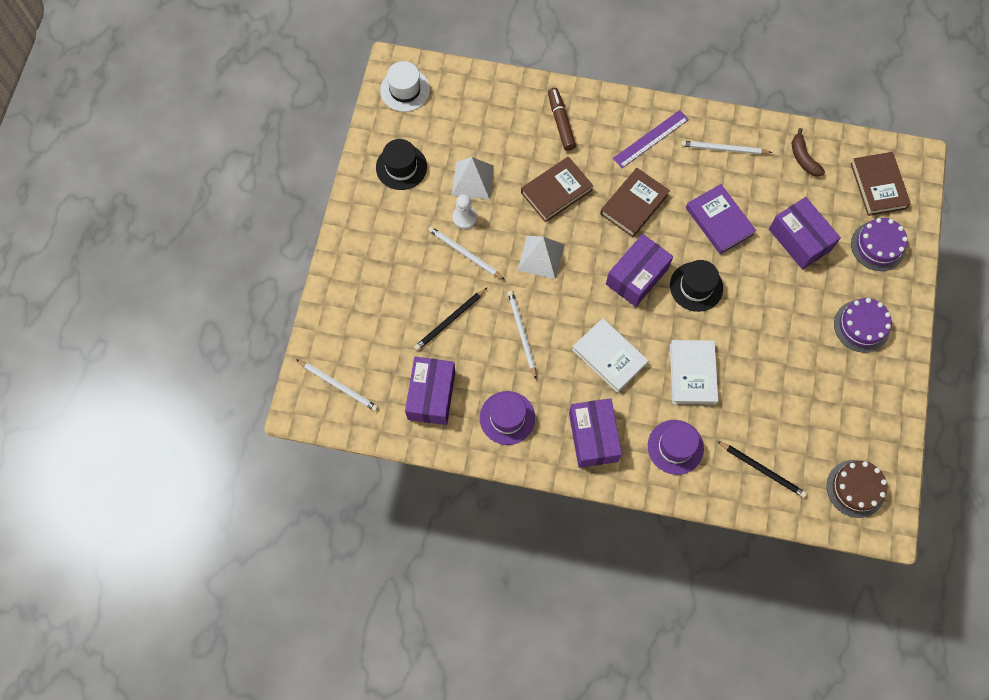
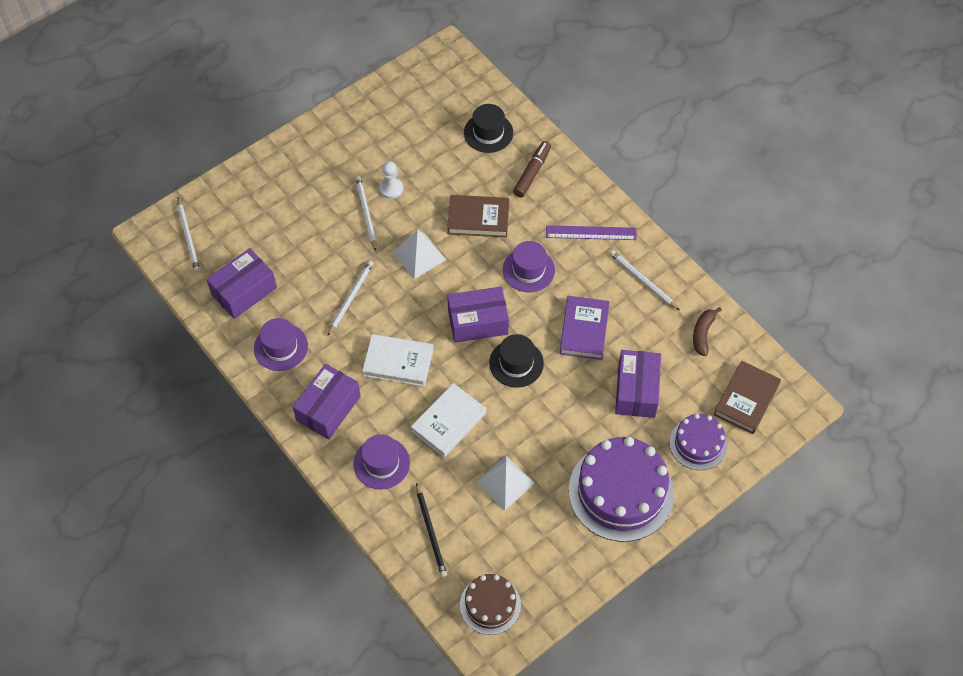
camera: 40 degrees right, 10 degrees down
(401, 167) = (381, 122): black hat -> black hat (488, 133)
(405, 90) = (438, 71): white hat -> none
(450, 320) = (308, 251): black pencil -> none
(472, 180) = (424, 167): white pyramid -> white pyramid (505, 482)
(609, 356) = (398, 362): white book -> white book turned 75 degrees counterclockwise
(634, 204) = (528, 270): brown book -> purple hat
(861, 326) = (621, 492): purple cake -> purple cake, size x1.80

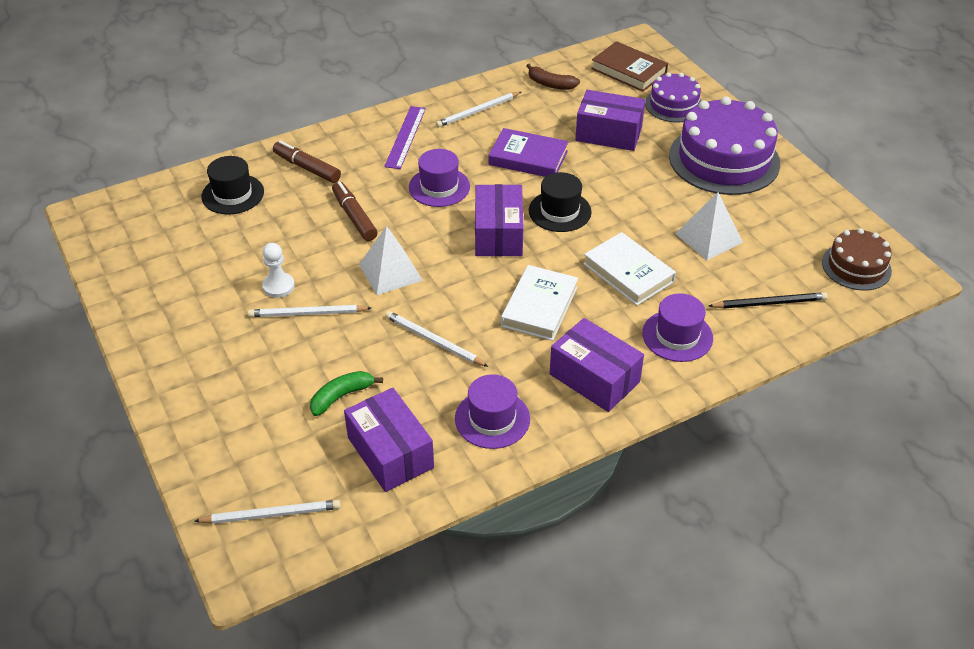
camera: 80 degrees left, 15 degrees down
(290, 252) = (341, 396): none -> green banana
(478, 218) = (354, 217): brown book -> brown marker

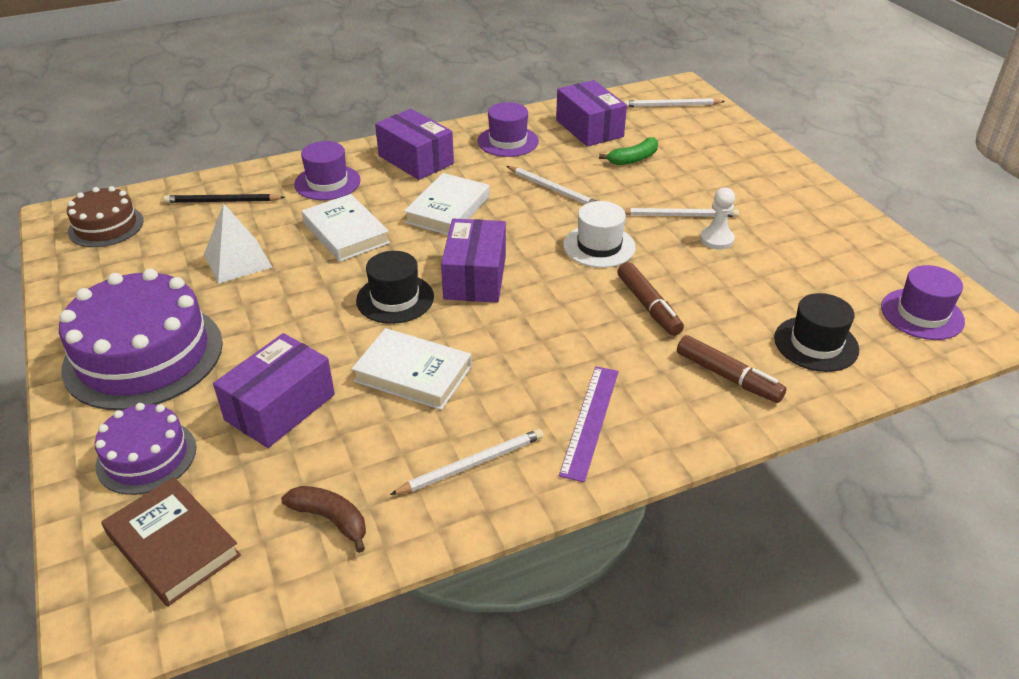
camera: 175 degrees left, 5 degrees down
(390, 272) = (599, 246): white pyramid -> white hat
(439, 187) = (542, 338): purple hat -> purple hat (922, 314)
(528, 158) = (413, 374): purple book -> white book
(608, 134) = (280, 407): purple box -> purple box turned 75 degrees counterclockwise

